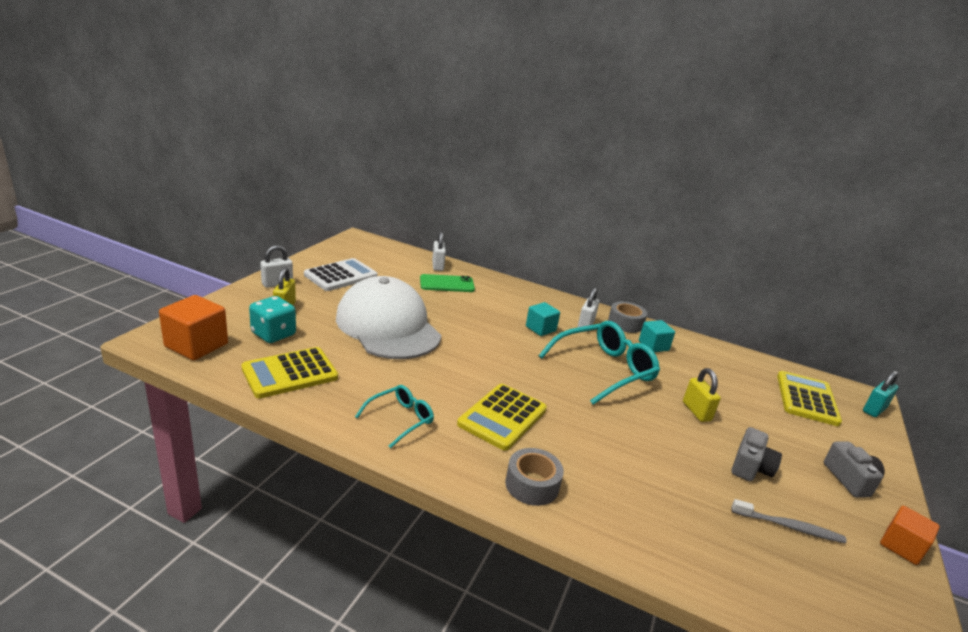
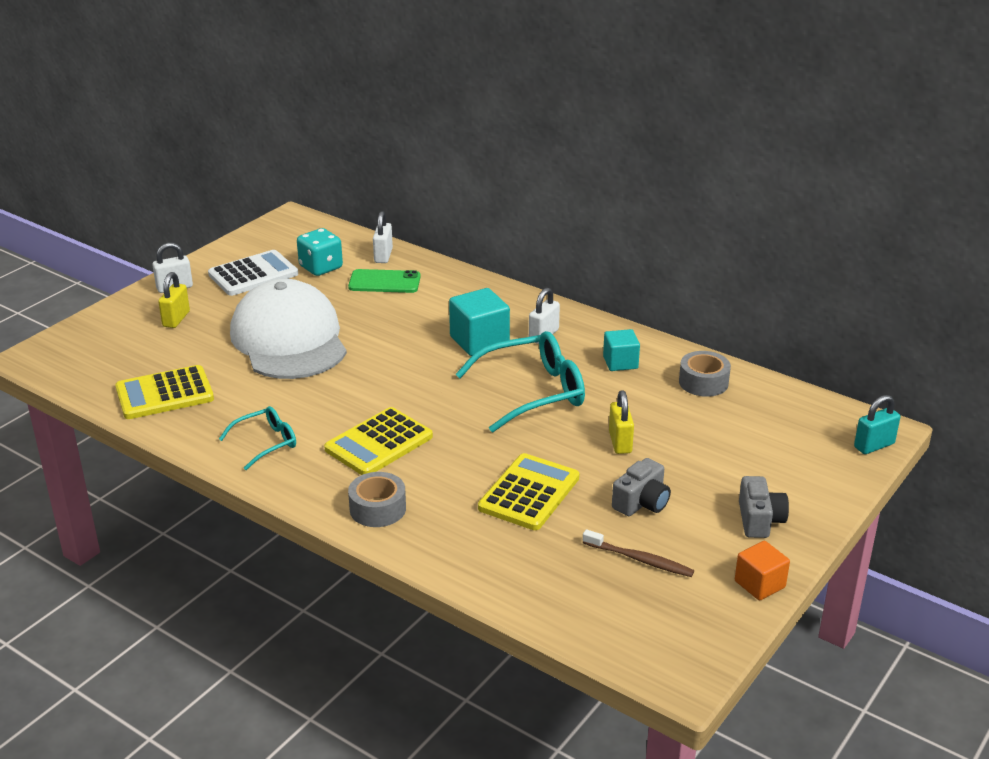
camera: 15 degrees right, 5 degrees up
(196, 345) = (74, 363): orange cube -> none
(273, 334) = (157, 350): turquoise dice -> turquoise dice (321, 267)
(540, 329) = (479, 341): turquoise cube -> turquoise cube, size x1.57
(625, 323) = (601, 332): grey tape -> grey tape (703, 382)
(788, 526) = (639, 559): grey toothbrush -> brown toothbrush
(806, 399) = (786, 430): yellow calculator -> yellow calculator (529, 493)

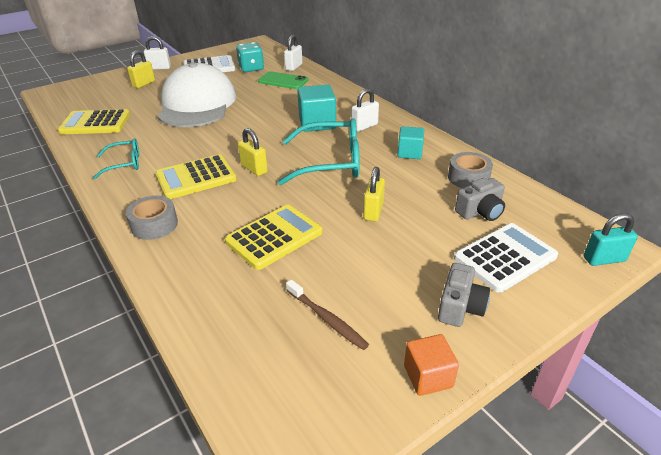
camera: 20 degrees right, 5 degrees up
(444, 418) = (254, 169): none -> yellow padlock
(641, 502) = (361, 265): grey camera -> grey camera (480, 212)
(780, 464) = (505, 257): none -> white calculator

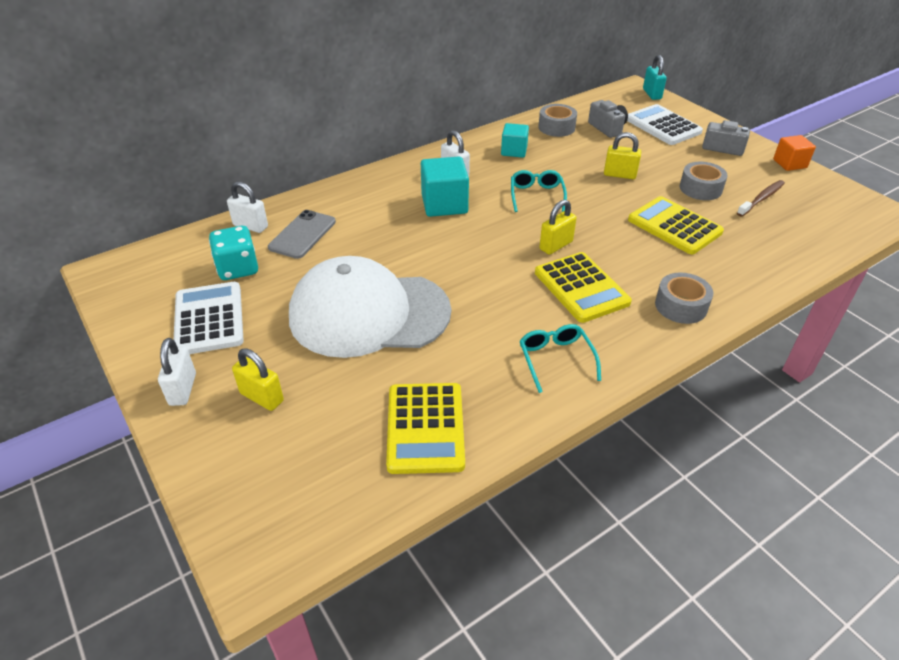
camera: 90 degrees left, 5 degrees up
(283, 81) = (302, 234): green phone -> grey phone
(331, 162) = (536, 195): turquoise glasses -> turquoise glasses, size x0.55
(349, 267) = (700, 188): none -> grey tape

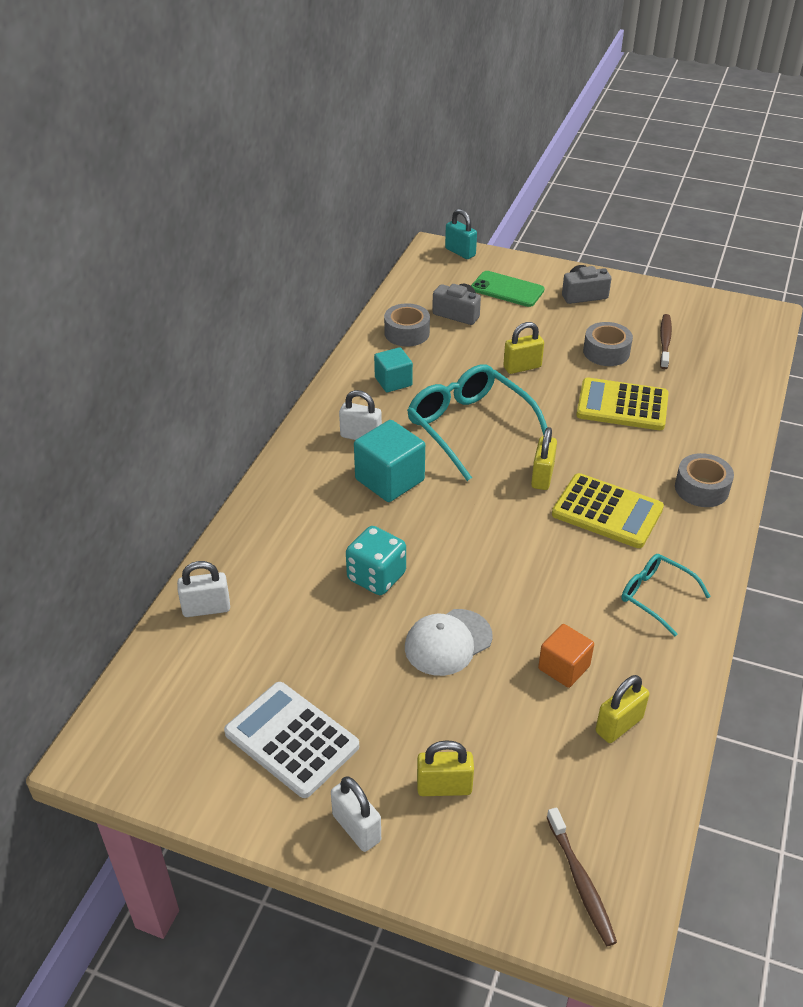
camera: 35 degrees left, 0 degrees up
(238, 268) = (253, 666): turquoise dice -> turquoise dice (376, 577)
(276, 512) = (580, 881): none -> brown toothbrush
(302, 234) = (278, 589): grey phone -> none
(368, 314) = (448, 642): white cap -> white cap, size x0.49
(425, 428) = (619, 725): yellow calculator -> yellow padlock
(536, 195) = (469, 427): turquoise glasses -> turquoise glasses, size x1.81
(663, 126) = (507, 289): white calculator -> green phone
(789, 164) = (653, 291): orange cube -> orange cube (564, 667)

